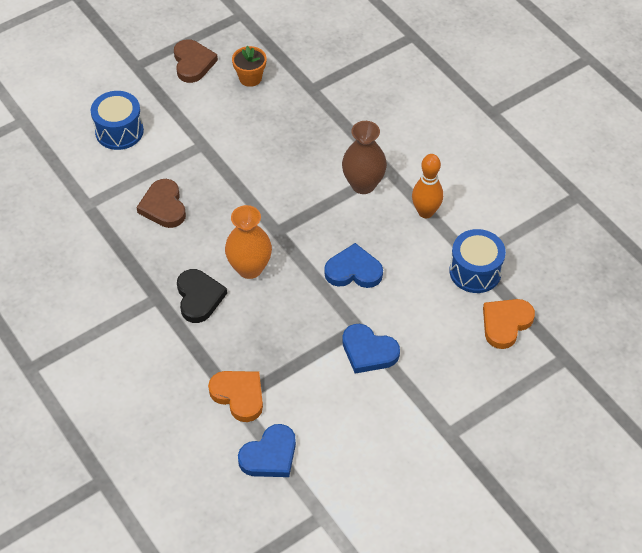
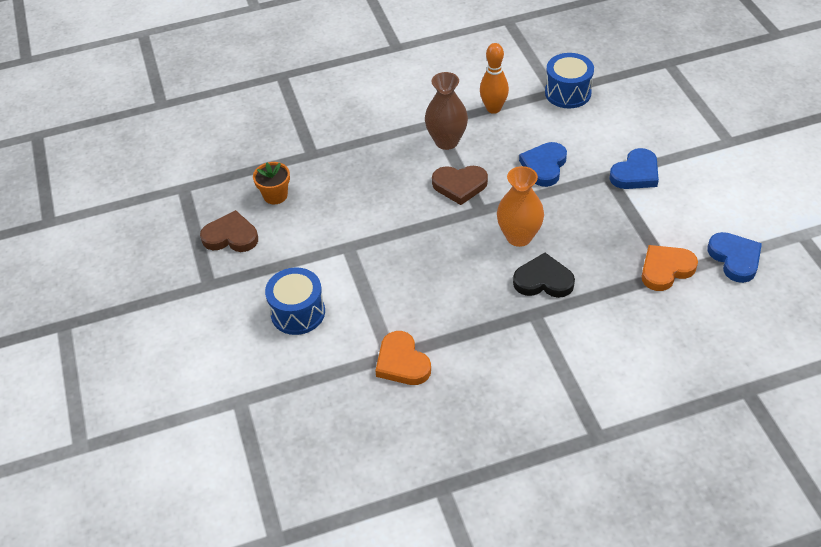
camera: 70 degrees left, 5 degrees down
(163, 206) = (418, 290): brown heart -> brown heart (459, 185)
(505, 324) = (626, 87): orange heart -> orange heart (402, 362)

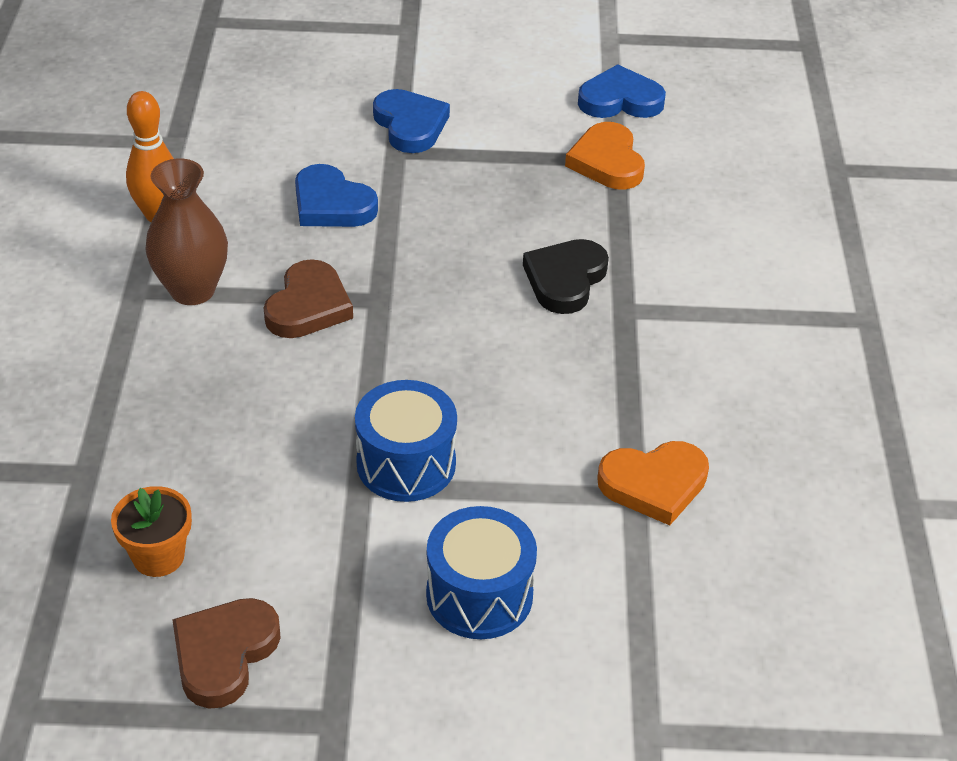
camera: 75 degrees left, 5 degrees down
(519, 237) = (463, 276): orange vase -> none
(568, 93) = (189, 129): blue drum -> blue drum (406, 463)

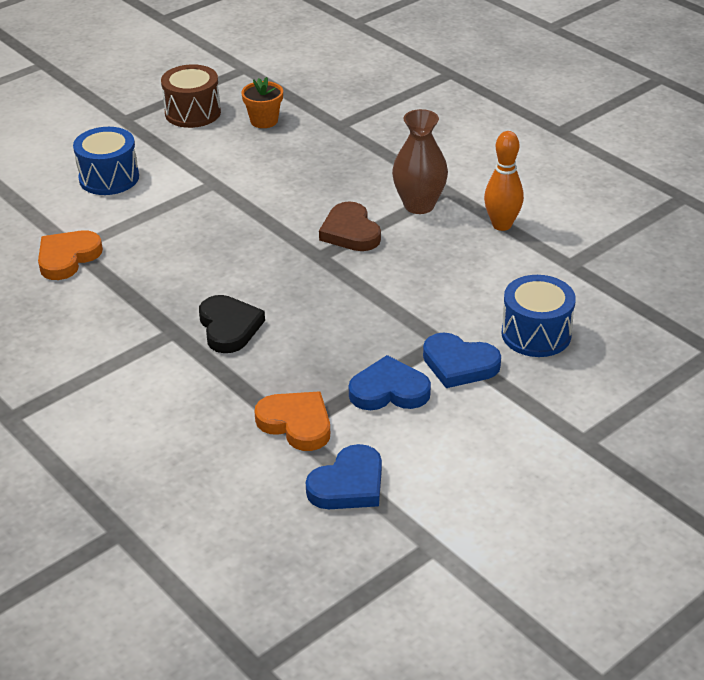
camera: 140 degrees right, 5 degrees down
(224, 654) = (193, 113): brown heart -> brown drum
(331, 204) = (423, 286): blue heart -> blue heart (389, 390)
(406, 463) = (203, 201): blue drum -> blue drum (536, 334)

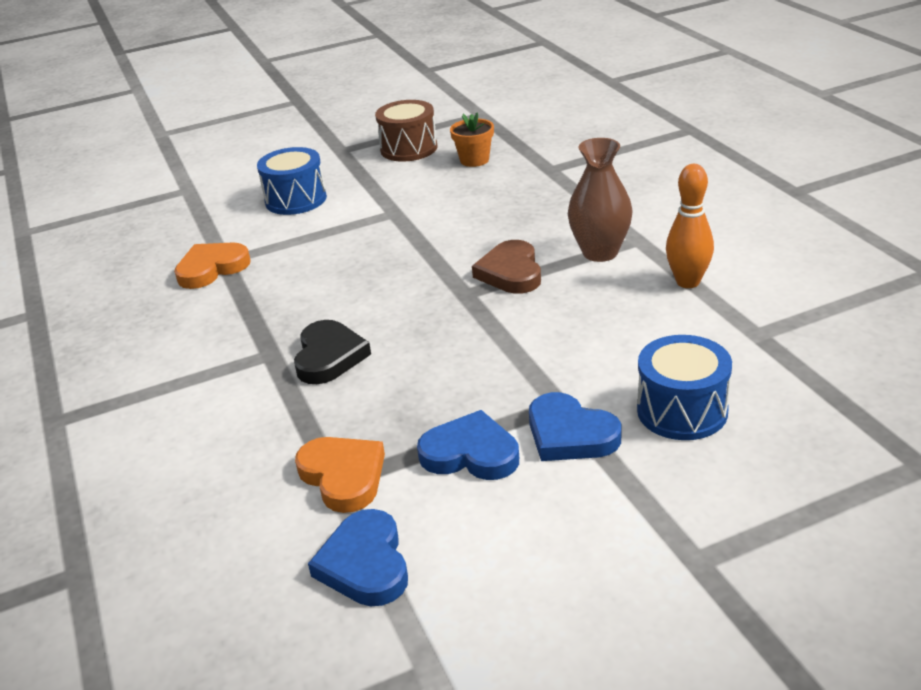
camera: 20 degrees right, 5 degrees down
(348, 484) = (365, 564): blue heart -> blue heart turned 105 degrees clockwise

